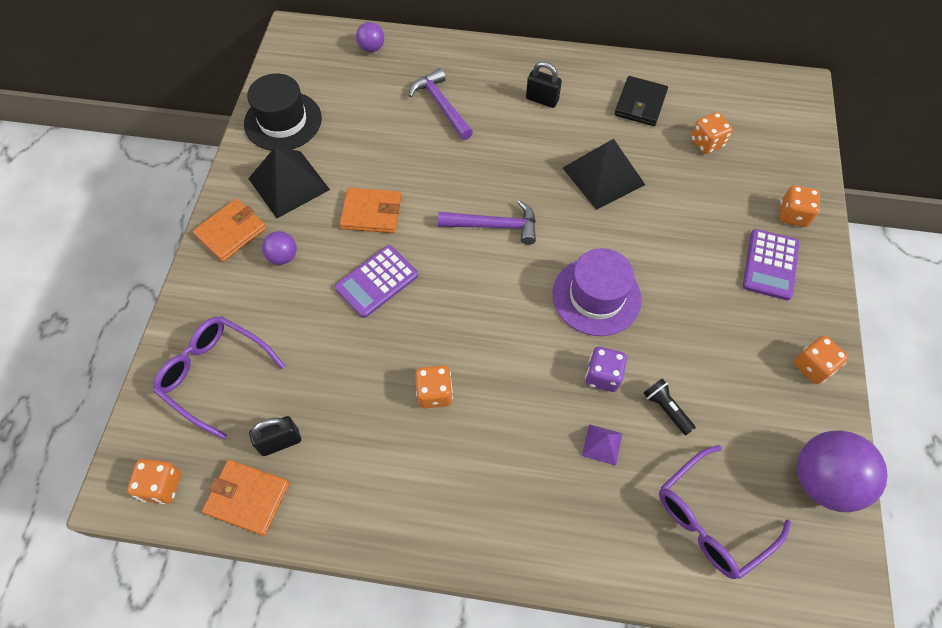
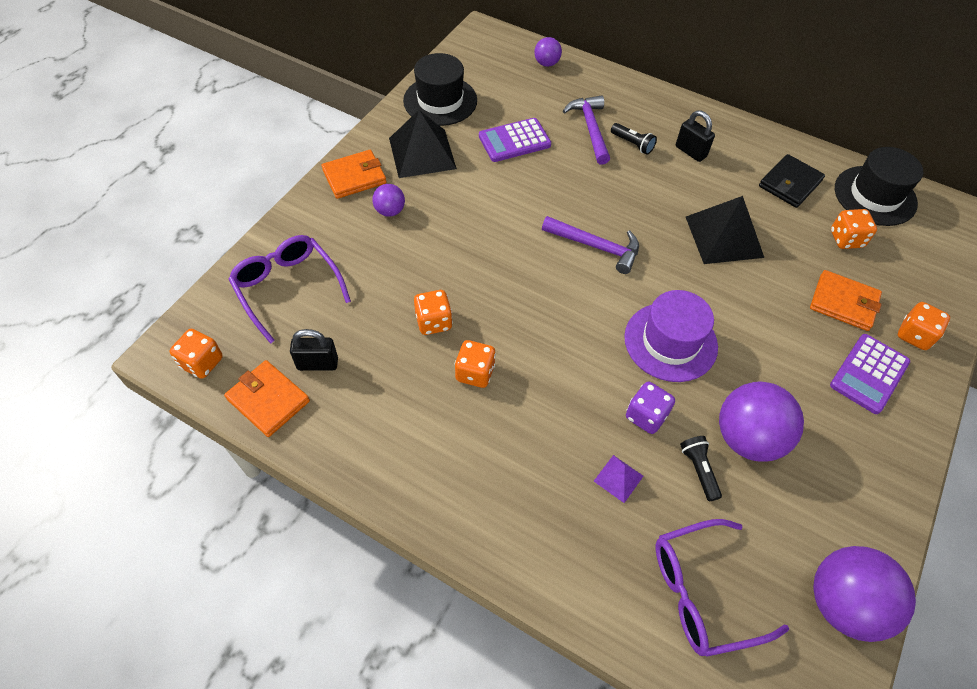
camera: 20 degrees right, 5 degrees down
(371, 213) = (485, 199): orange wallet -> orange wallet (843, 303)
(377, 282) = (464, 259): purple calculator -> purple calculator (514, 141)
(486, 109) = (632, 144): none -> black flashlight
(695, 363) = (747, 438): none -> purple ball
(715, 92) = (875, 196): none -> black hat
(812, 367) = (877, 487): orange dice -> orange dice (433, 322)

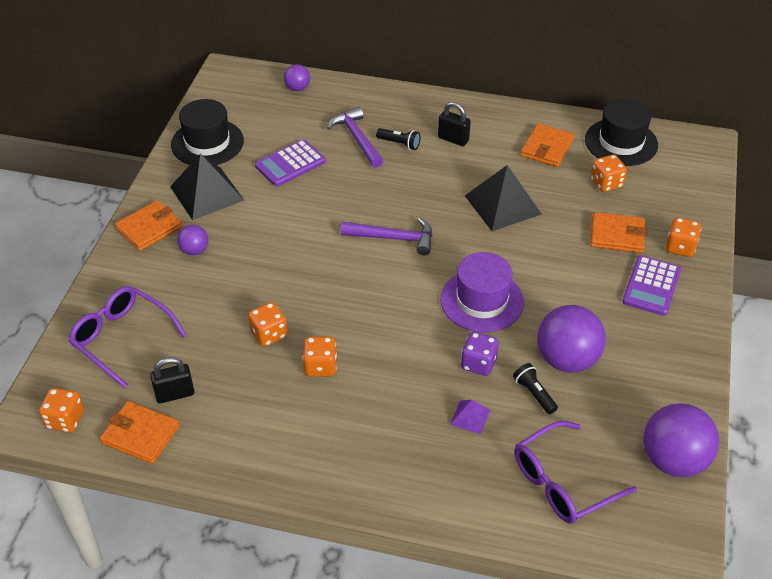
camera: 15 degrees left, 10 degrees down
(790, 183) = (547, 148): black wallet -> orange wallet

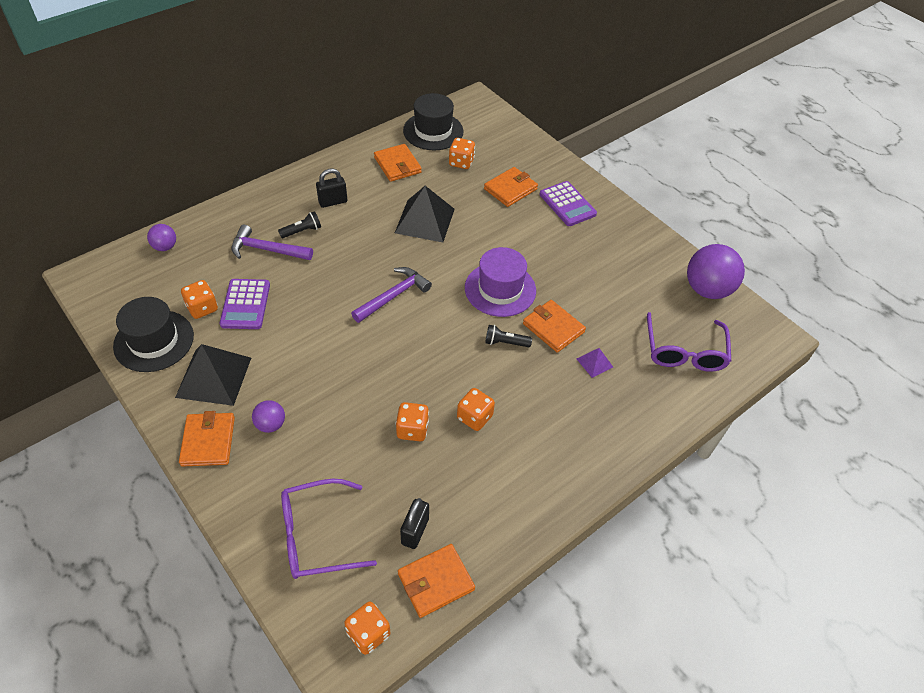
camera: 55 degrees left, 5 degrees up
(478, 363) = (553, 328): purple dice -> orange wallet
(534, 394) = (603, 317): black flashlight -> black flashlight (505, 343)
(567, 359) = (589, 283): purple ball -> none
(680, 247) = (549, 170): orange dice -> orange dice (202, 308)

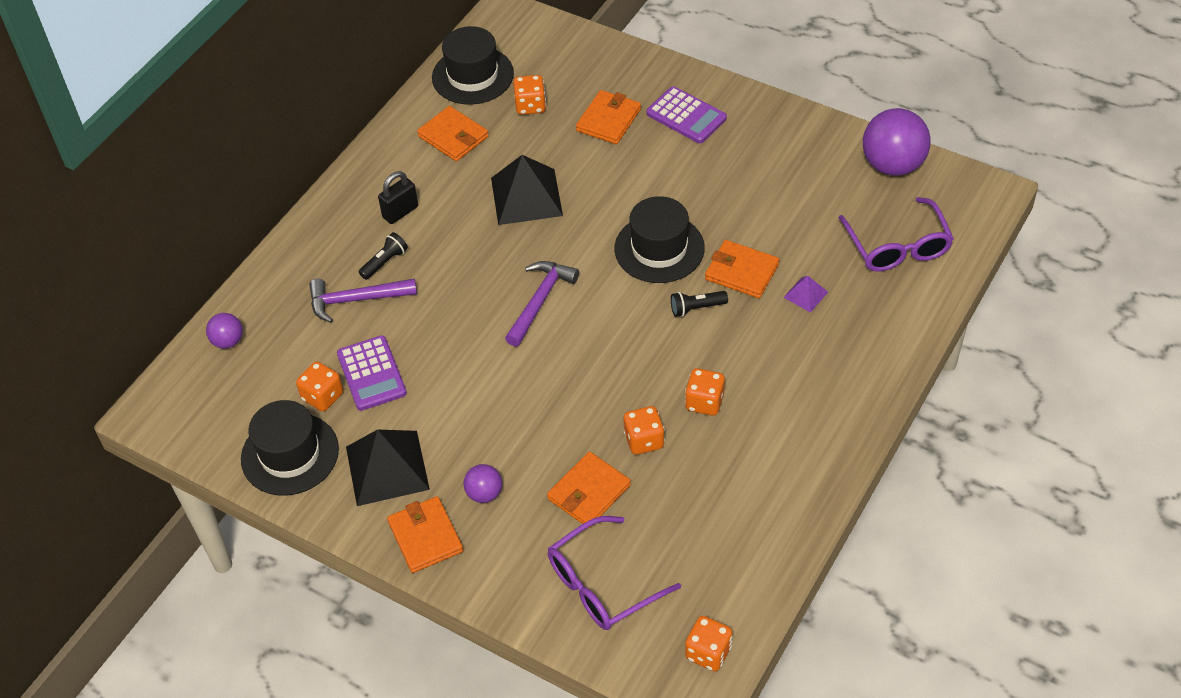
camera: 15 degrees left, 0 degrees up
(415, 531) = (702, 540): black padlock -> none
(436, 581) = (750, 579): orange wallet -> orange wallet (589, 492)
(500, 289) = (659, 248): purple hat -> black hat

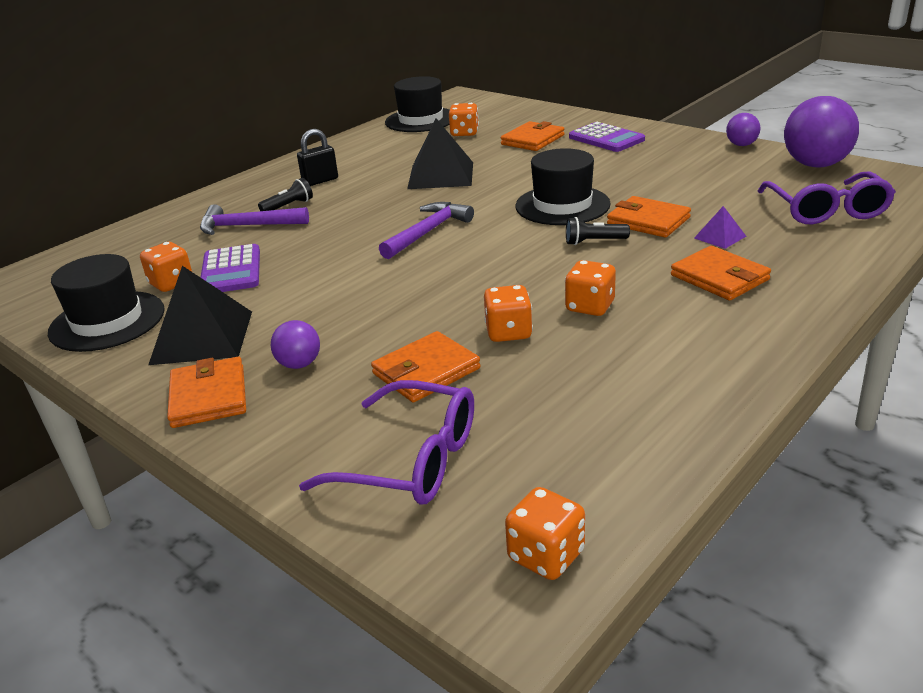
camera: 10 degrees right, 20 degrees down
(228, 341) = (110, 246): purple ball -> purple ball (741, 145)
(453, 136) = (389, 146): orange wallet -> orange wallet (719, 277)
(602, 584) = (411, 460): purple glasses -> purple glasses turned 135 degrees counterclockwise

